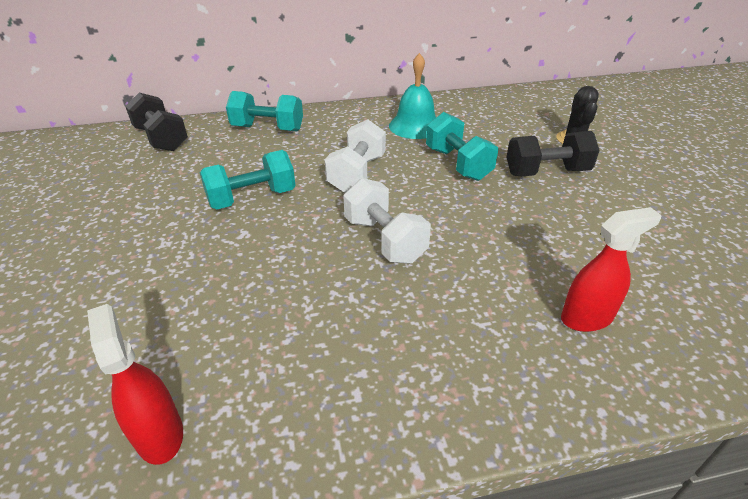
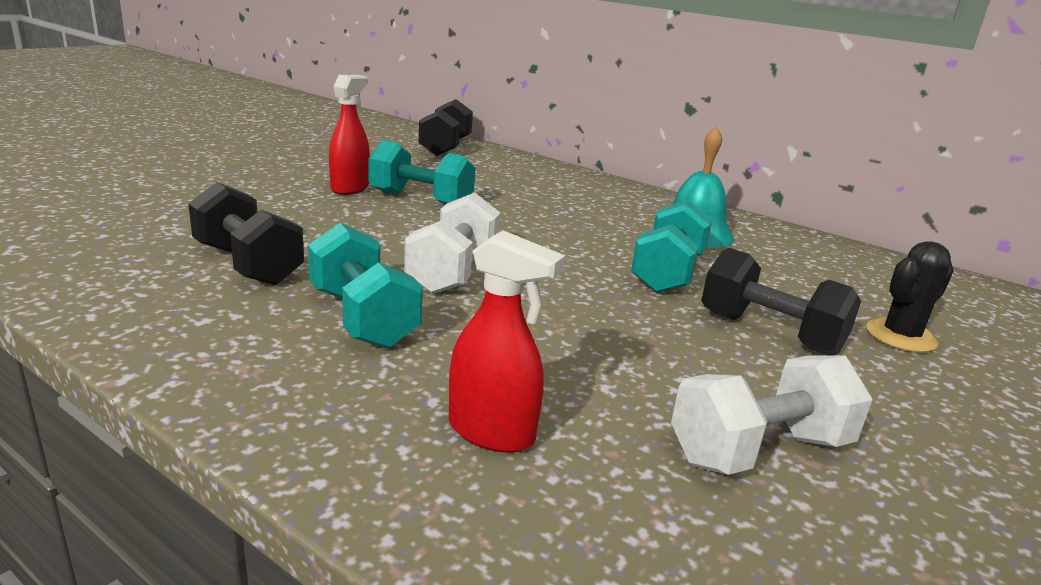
camera: 45 degrees right, 15 degrees down
(159, 434) = (87, 255): red spray bottle -> red spray bottle (350, 188)
(268, 128) = (540, 175): turquoise dumbbell -> turquoise dumbbell (363, 318)
(280, 334) = (248, 265): none -> black dumbbell
(357, 174) = (543, 230): white dumbbell -> white dumbbell (759, 450)

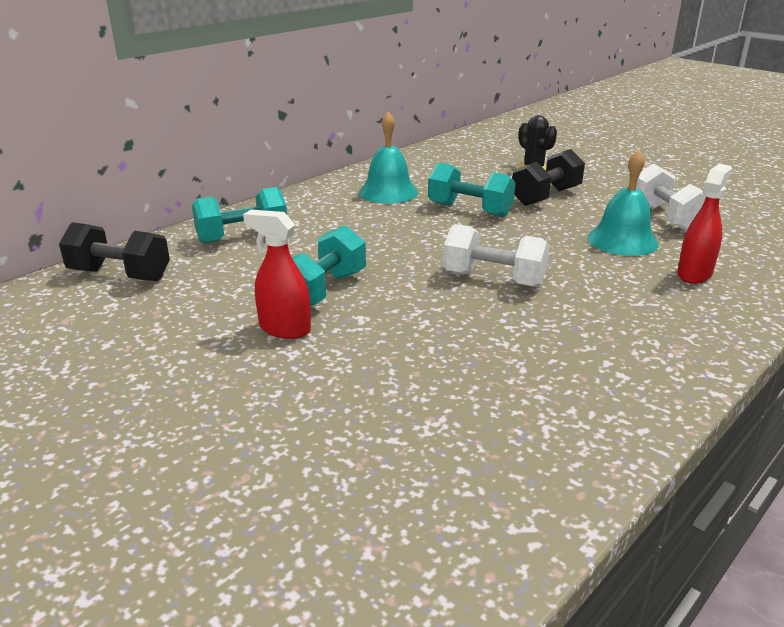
camera: 80 degrees left, 5 degrees up
(248, 265) = (512, 367): black dumbbell -> none
(363, 318) = (587, 311): turquoise dumbbell -> turquoise dumbbell (242, 237)
(614, 380) = (622, 240): none -> turquoise bell

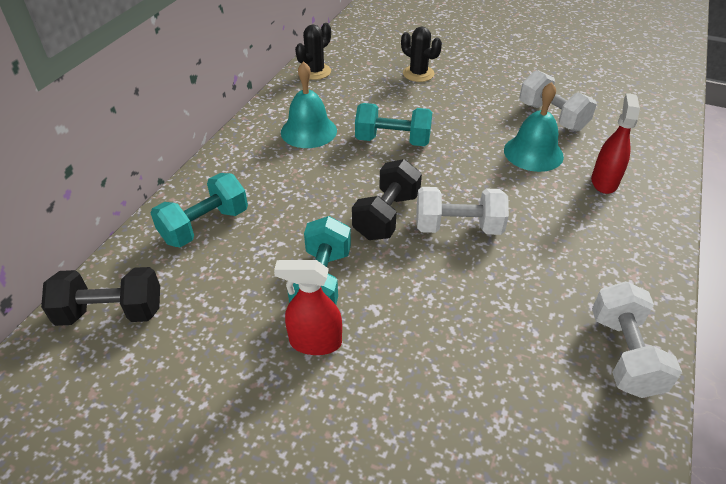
camera: 20 degrees left, 15 degrees up
(425, 155) = (315, 72): none -> black cactus
(545, 197) = (446, 109): black dumbbell -> black dumbbell (386, 216)
(618, 406) = (624, 354): none -> white dumbbell

